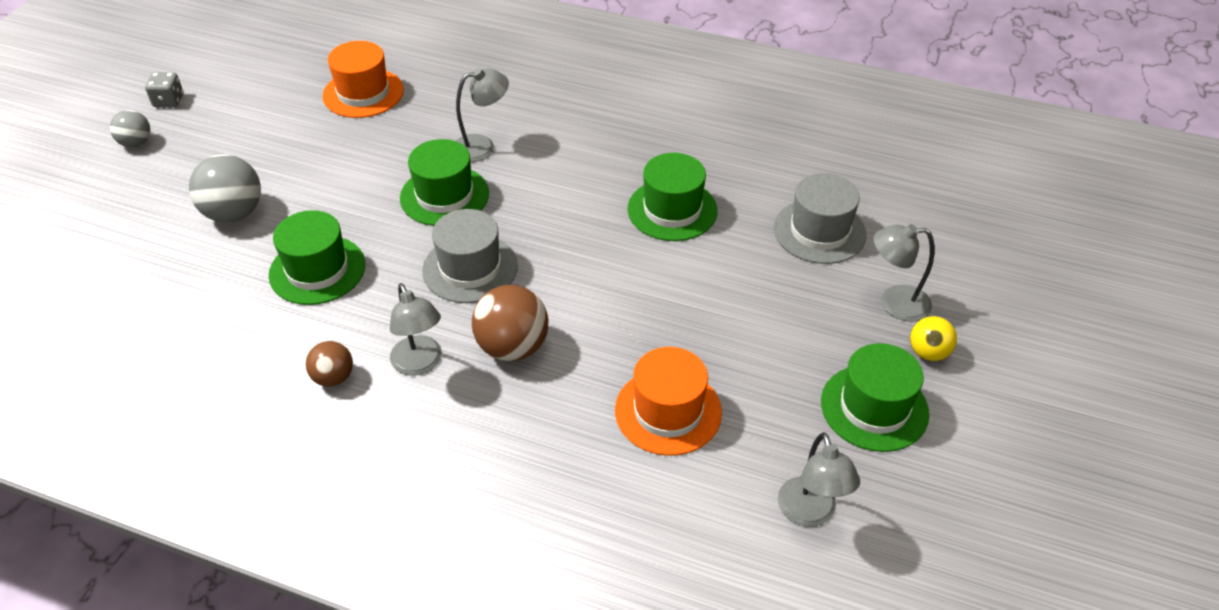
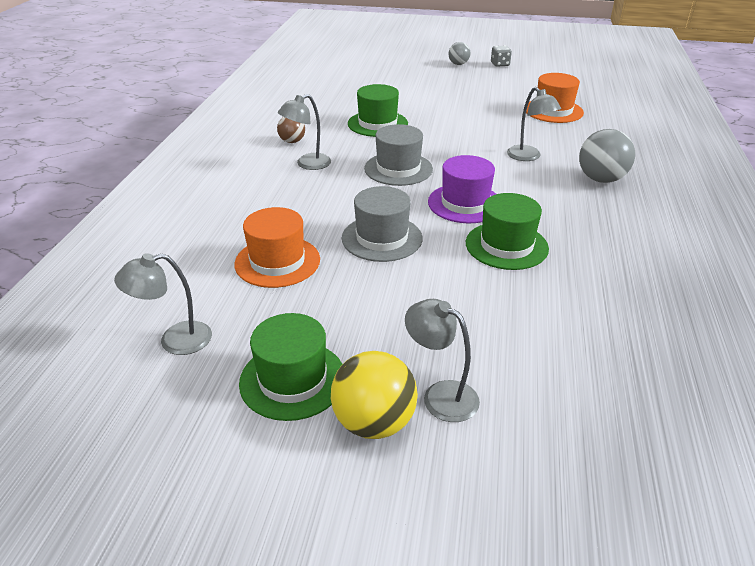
camera: 80 degrees right, 10 degrees down
(234, 213) = (415, 95): grey ball -> grey ball (601, 179)
(444, 196) = (466, 151): green hat -> none
(512, 347) = (328, 193): brown ball -> none
(577, 223) = (465, 203): none -> purple hat
(819, 231) = (526, 336): grey hat -> grey hat (382, 238)
(894, 303) = (440, 395): grey lamp -> grey lamp turned 45 degrees counterclockwise
(928, 352) = (374, 422): yellow ball -> yellow ball, size x1.69

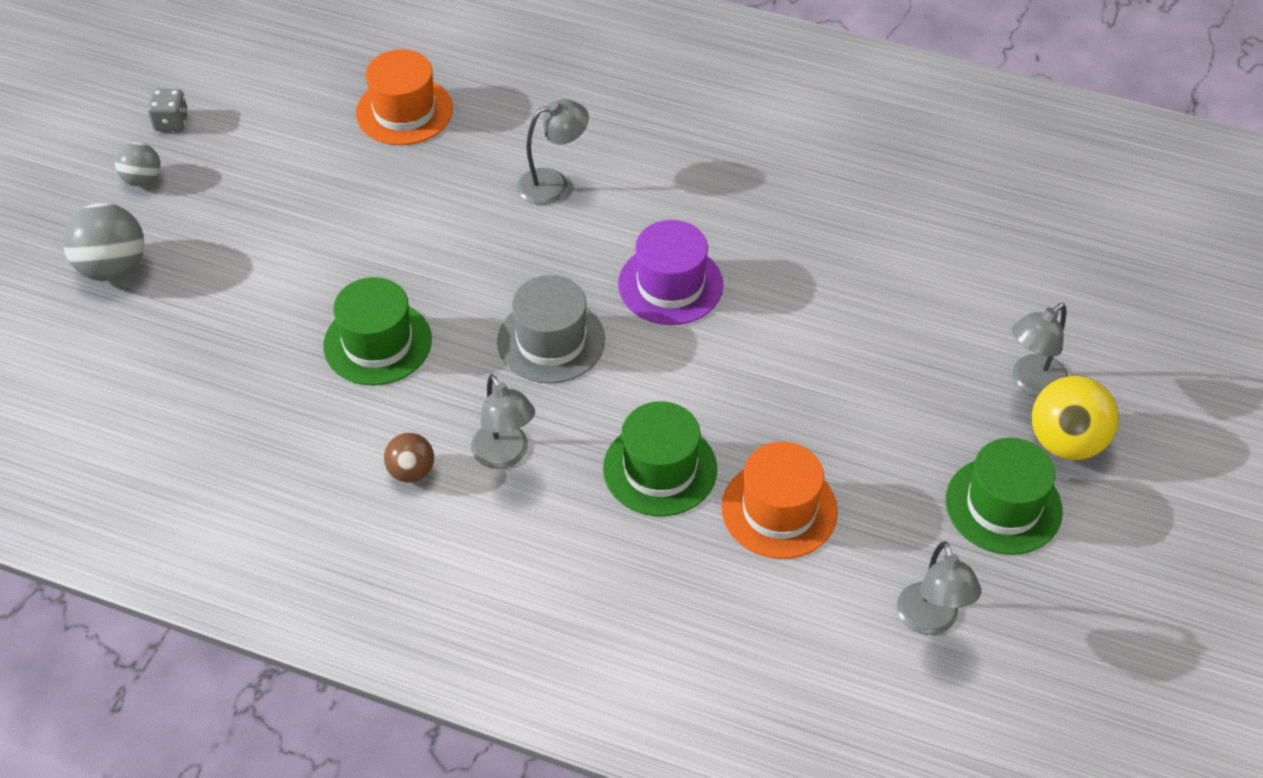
camera: 80 degrees left, 15 degrees up
(382, 238) = (741, 389): grey hat -> none
(506, 245) = (780, 267): green hat -> green hat (660, 469)
(601, 179) = (637, 129): grey ball -> grey ball (113, 267)

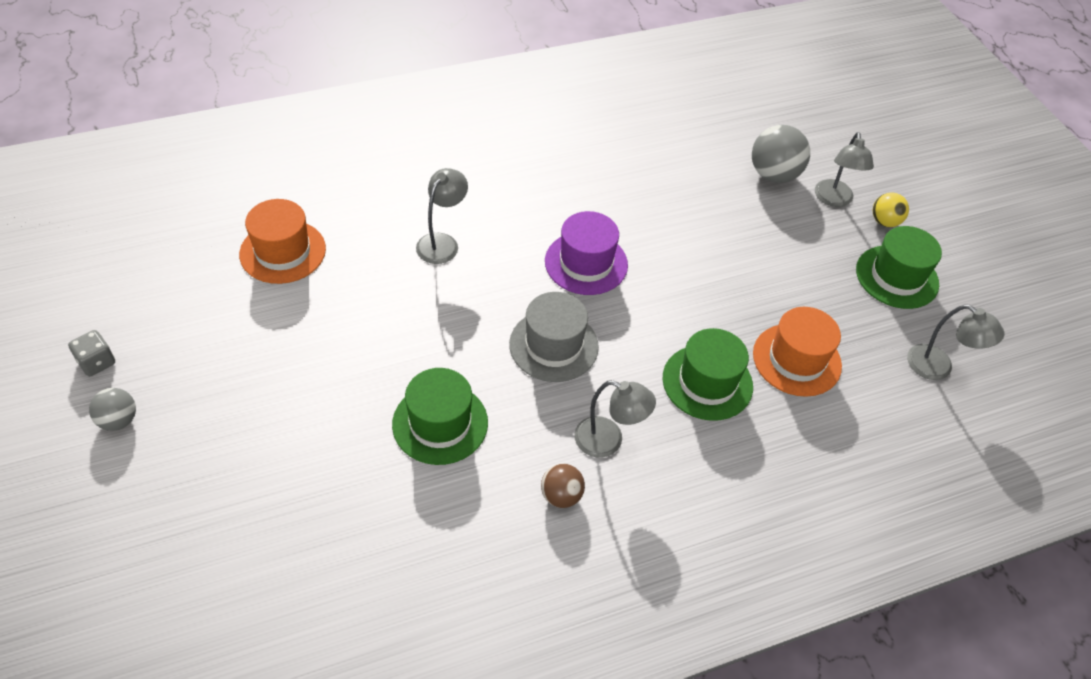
camera: 45 degrees left, 0 degrees up
(113, 267) = (167, 504): grey ball -> grey ball (773, 175)
(1066, 442) = (884, 222): yellow ball -> yellow ball, size x0.59

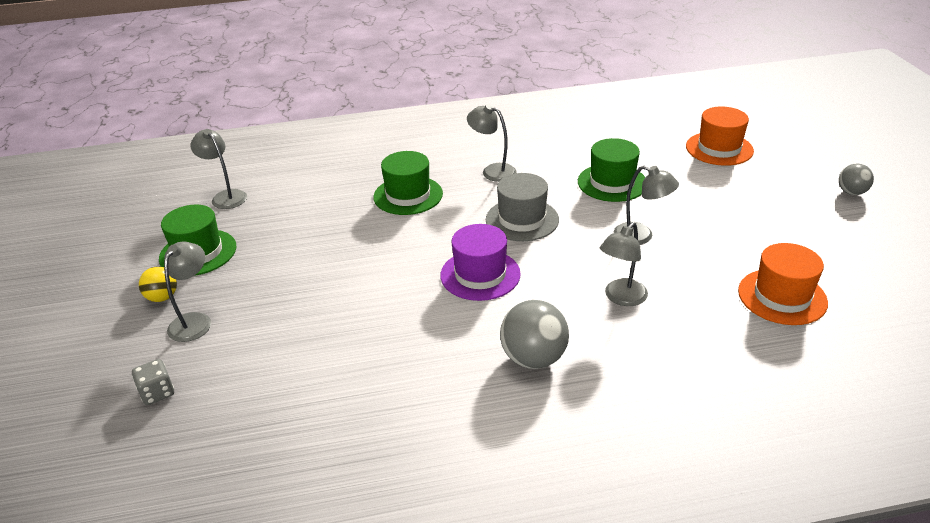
camera: 165 degrees left, 15 degrees down
(97, 362) = (897, 224): grey dice -> grey dice (157, 393)
(412, 325) = (641, 236): none -> grey lamp
(561, 496) = (530, 150): brown ball -> none
(773, 175) = (239, 351): grey ball -> grey ball (533, 358)
(796, 360) = (331, 204): orange hat -> orange hat (719, 148)

